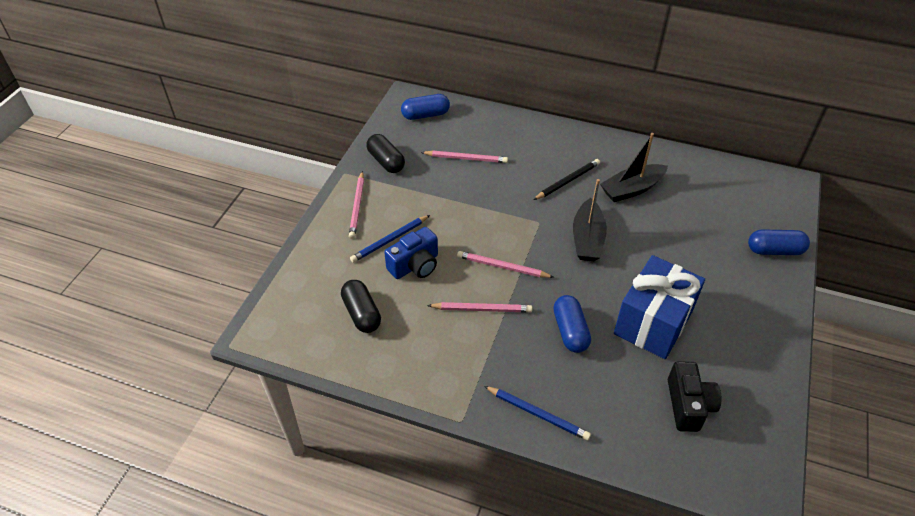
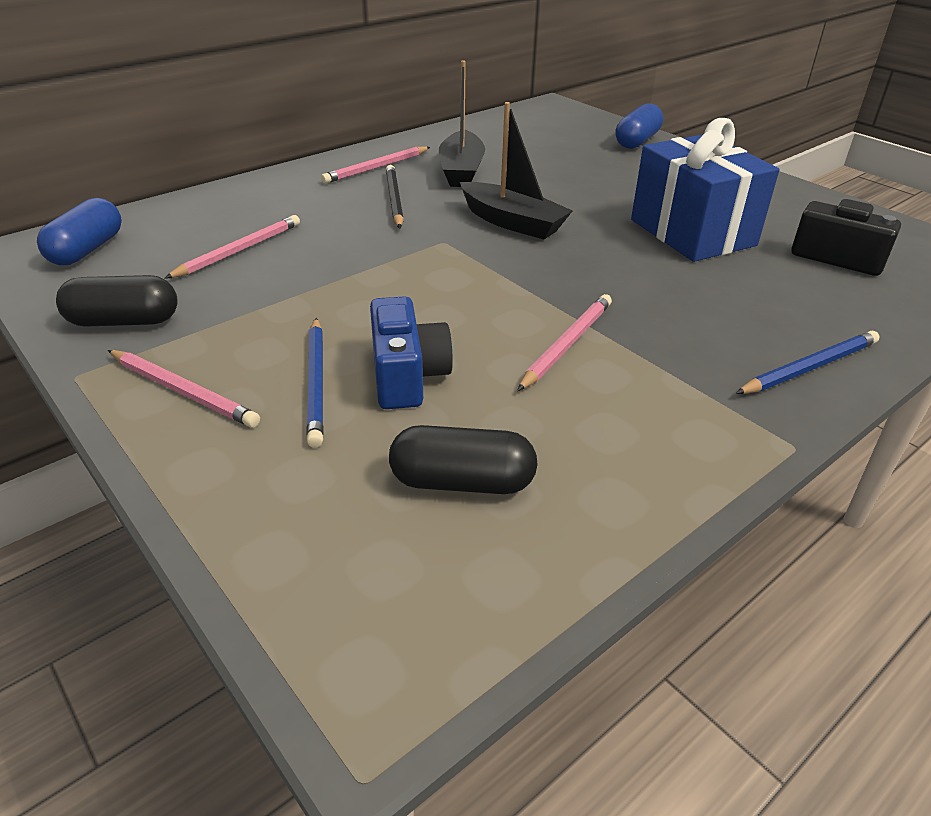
camera: 60 degrees left, 10 degrees down
(502, 267) = (498, 298): pink pencil -> pink pencil (377, 168)
(570, 331) = (666, 289): blue capsule -> none

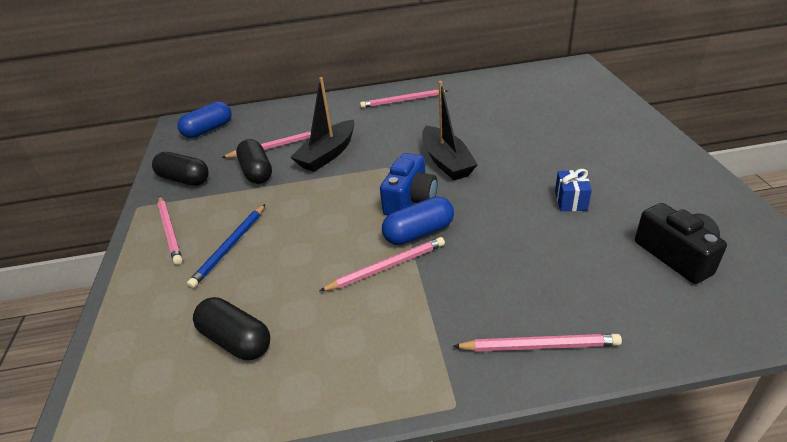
camera: 35 degrees right, 0 degrees up
(248, 286) = (257, 172): none -> black capsule
(394, 199) = (389, 128): black pencil -> none
(407, 376) = (277, 258): blue camera -> blue camera (410, 200)
(461, 171) = (453, 113): black boat -> black boat (328, 154)
(637, 141) = (611, 108): blue capsule -> blue capsule (419, 233)
(692, 232) = (570, 201): blue gift -> blue gift, size x0.41
(809, 367) = (539, 346): blue pencil -> pink pencil

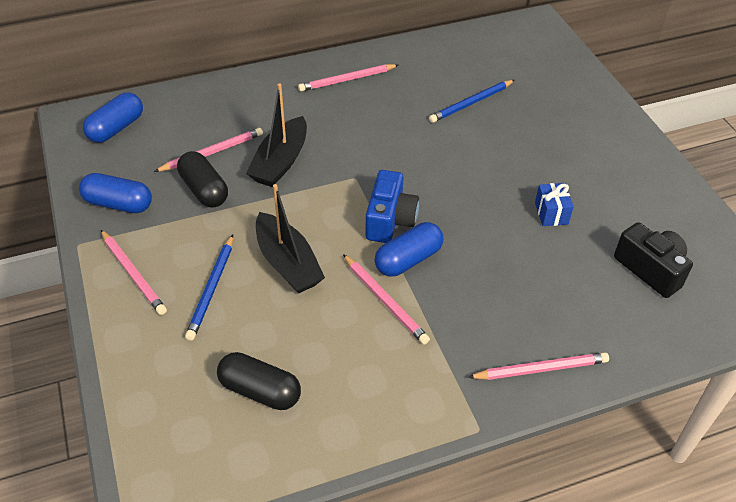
camera: 15 degrees left, 10 degrees up
(184, 179) = (119, 204): black capsule -> blue capsule
(386, 267) = (385, 301): pink pencil -> pink pencil turned 90 degrees clockwise
(446, 162) = (417, 168): black boat -> black boat (288, 263)
(506, 117) = (471, 103): none -> blue pencil

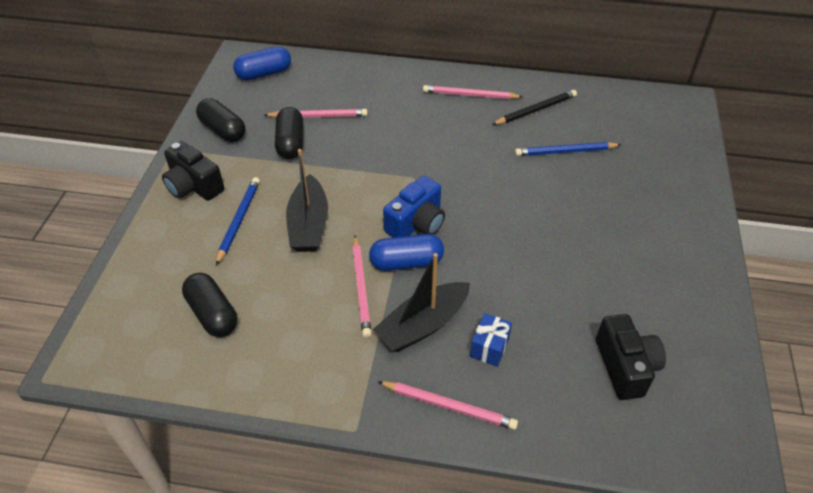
camera: 30 degrees right, 0 degrees up
(119, 204) = (223, 130): blue capsule -> black capsule
(133, 274) = (193, 186): pink pencil -> black camera
(212, 289) = (238, 221): blue pencil -> blue pencil turned 150 degrees clockwise
(280, 162) = (364, 142): black boat -> black boat (423, 325)
(417, 73) = (535, 110): none -> black pencil
(551, 213) = (566, 275): blue gift -> blue gift (489, 347)

